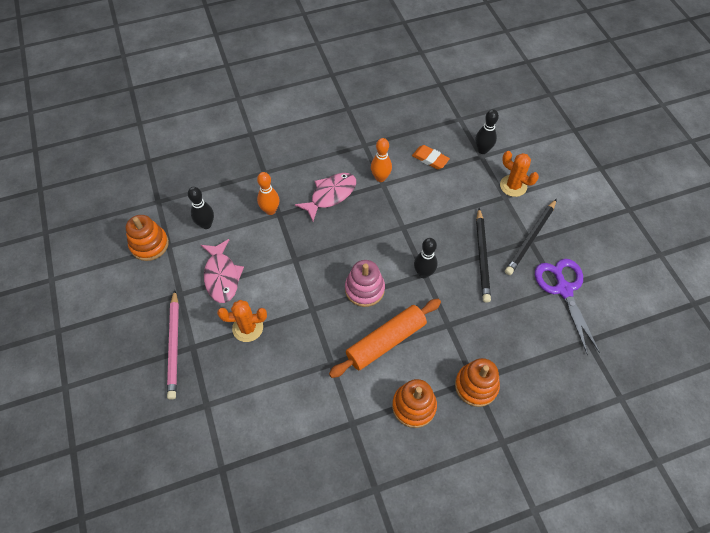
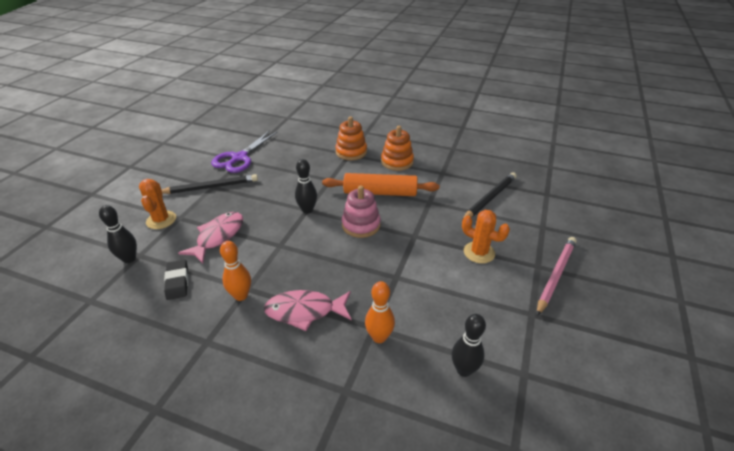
camera: 140 degrees left, 20 degrees down
(149, 244) = (549, 390): orange stacking toy -> none
(222, 276) = (478, 304): pink fish -> pink fish (218, 236)
(430, 159) = (177, 282): orange eraser -> black eraser
(482, 256) = (256, 196): black pencil -> black pencil (490, 198)

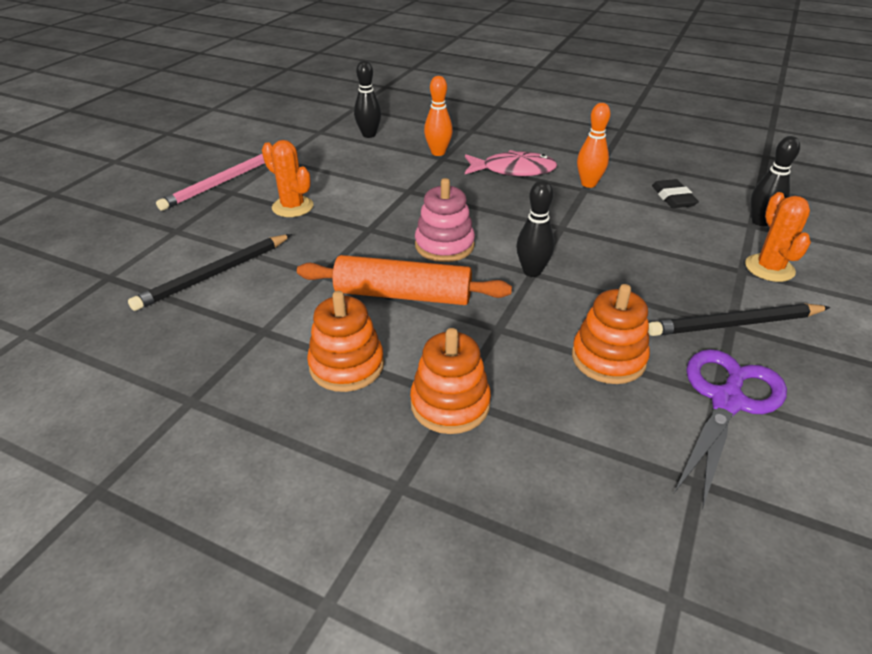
camera: 175 degrees left, 0 degrees up
(218, 236) = (657, 241): pink fish -> none
(281, 170) = (608, 358): none -> orange stacking toy

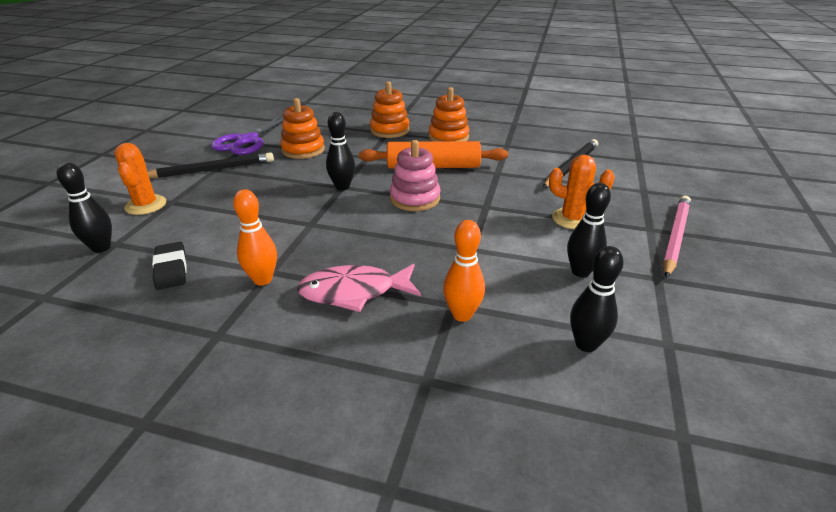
camera: 170 degrees right, 5 degrees down
(332, 167) = (580, 272): none -> black bowling pin

